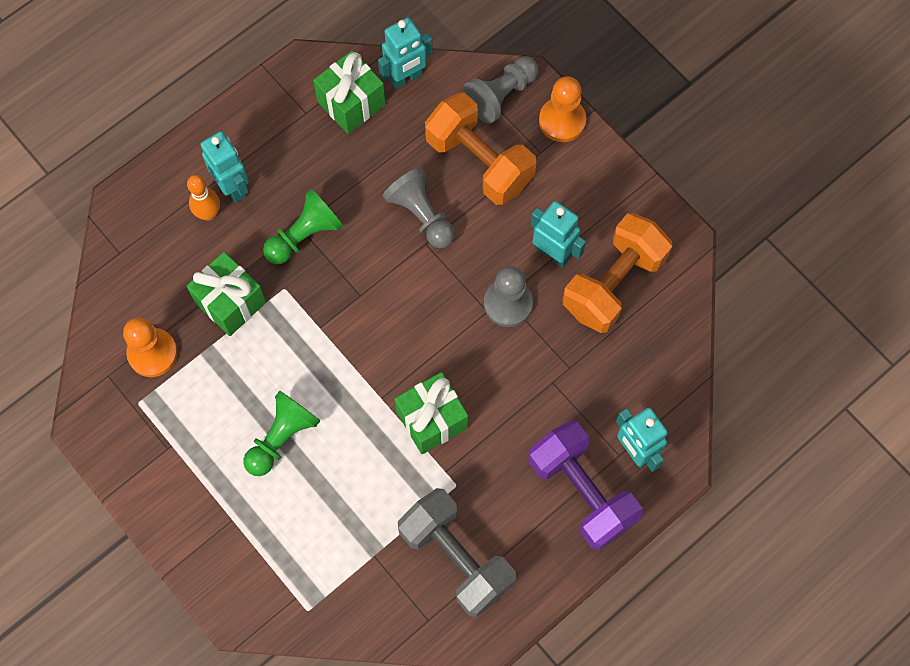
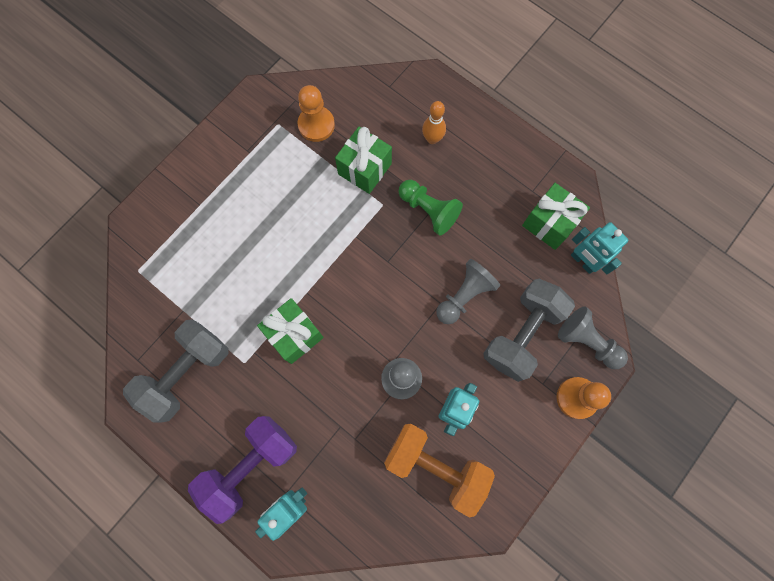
camera: 80 degrees right, 5 degrees up
(233, 187) = (457, 151): turquoise robot -> none
(282, 437) = (265, 226): green pawn -> none
(479, 162) = (522, 334): orange dumbbell -> grey dumbbell

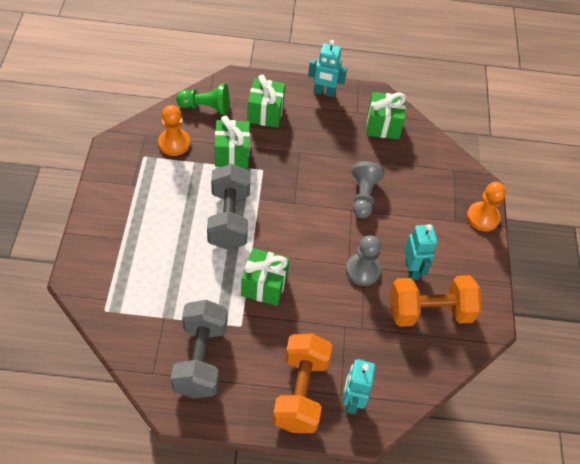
camera: 40 degrees left, 20 degrees down
(250, 465) = (300, 392): purple dumbbell -> orange dumbbell
(428, 210) = (298, 157): green pawn -> green pawn (206, 107)
(432, 139) = (265, 113): orange bowling pin -> green gift
(522, 334) = (419, 199): grey dumbbell -> grey dumbbell (229, 219)
(583, 261) = (421, 137): turquoise robot -> turquoise robot (324, 92)
(587, 341) = (462, 181): grey pawn -> none

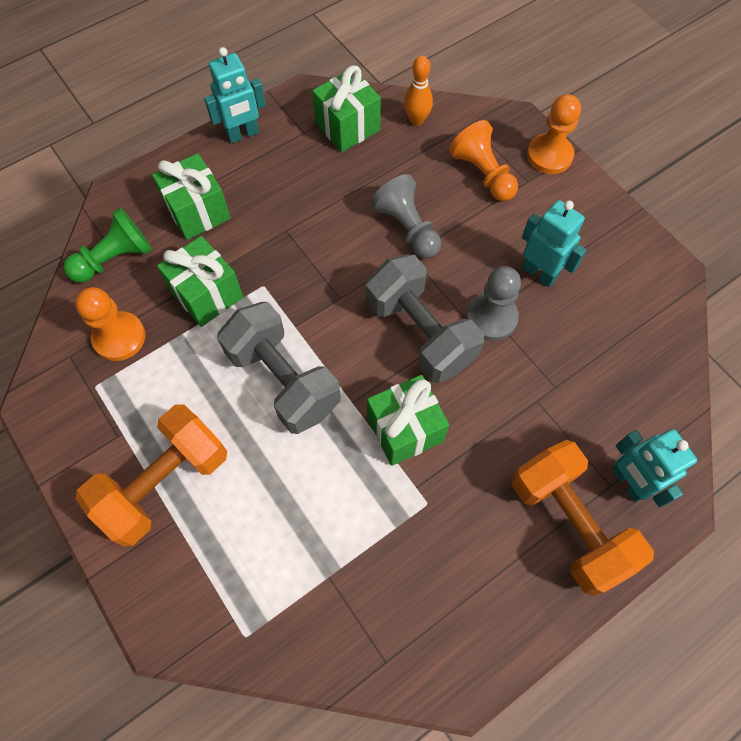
camera: 35 degrees left, 10 degrees up
(201, 358) = (423, 588): grey dumbbell -> grey dumbbell (420, 333)
(424, 148) = (416, 120): none -> orange bowling pin
(429, 311) = (601, 307): orange dumbbell -> orange dumbbell (165, 483)
(433, 199) = (482, 174): none -> orange pawn

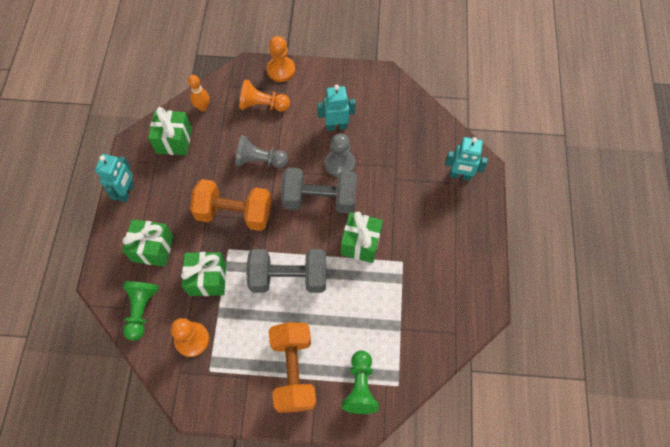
camera: 50 degrees left, 0 degrees up
(205, 585) = (360, 386): none -> green pawn
(568, 523) = (457, 213): orange dumbbell -> orange dumbbell (234, 213)

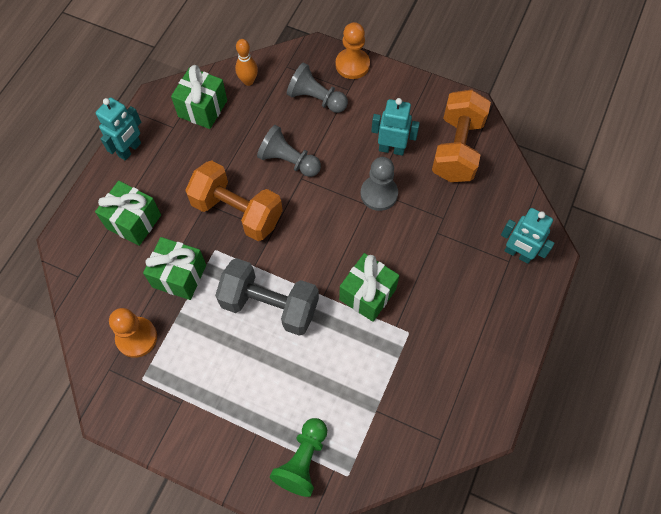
camera: 20 degrees right, 0 degrees up
(141, 310) = (95, 285): green pawn -> none
(262, 105) = (316, 98): orange pawn -> grey pawn
(293, 371) = (234, 414): orange dumbbell -> orange dumbbell (457, 149)
(319, 199) = (339, 227): grey dumbbell -> none

